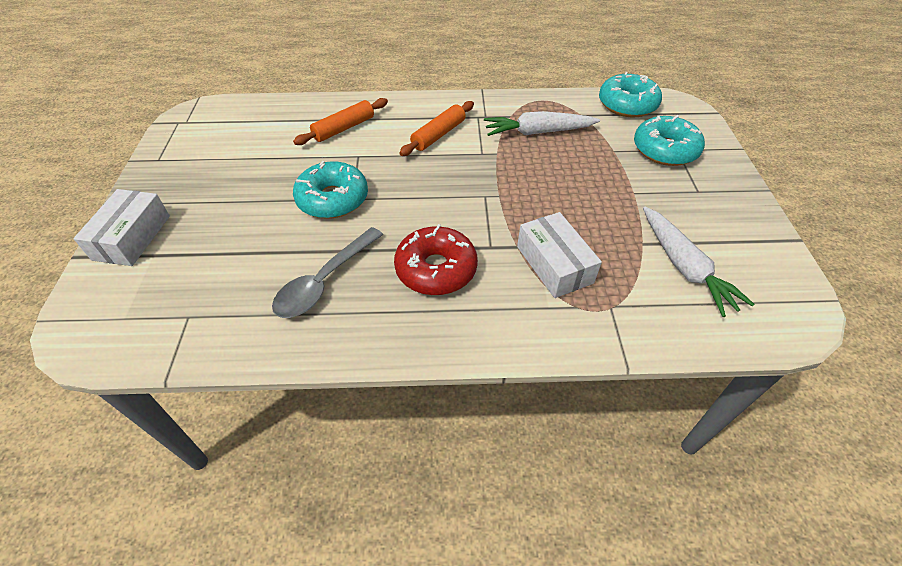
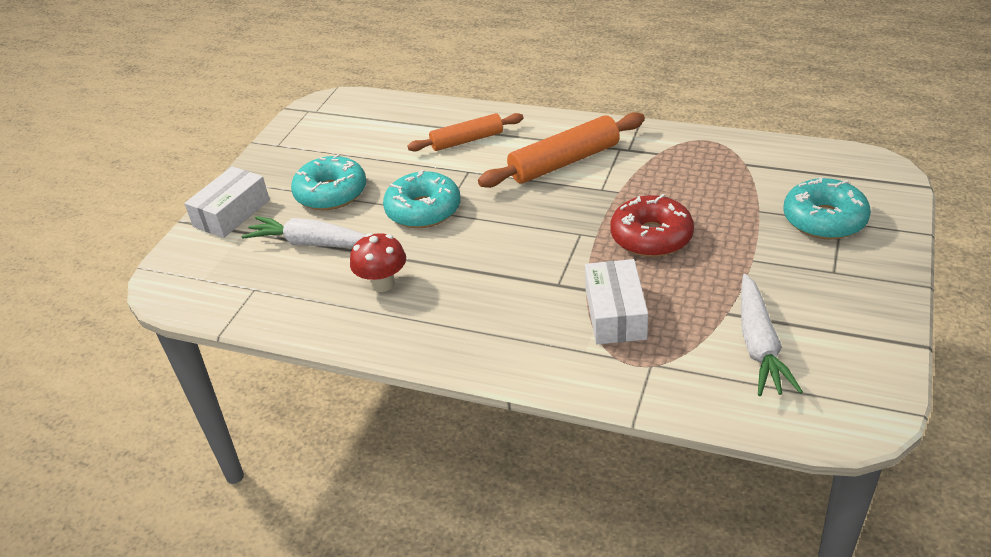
camera: 25 degrees right, 10 degrees down
(325, 281) = (382, 283): grey spoon -> red mushroom
(436, 269) = (492, 294): red donut -> red donut (651, 237)
(438, 135) = (564, 162): orange rolling pin -> orange rolling pin, size x1.52
(538, 132) = (680, 176): white carrot -> white carrot (312, 243)
(627, 105) = (812, 160): turquoise donut -> turquoise donut (331, 193)

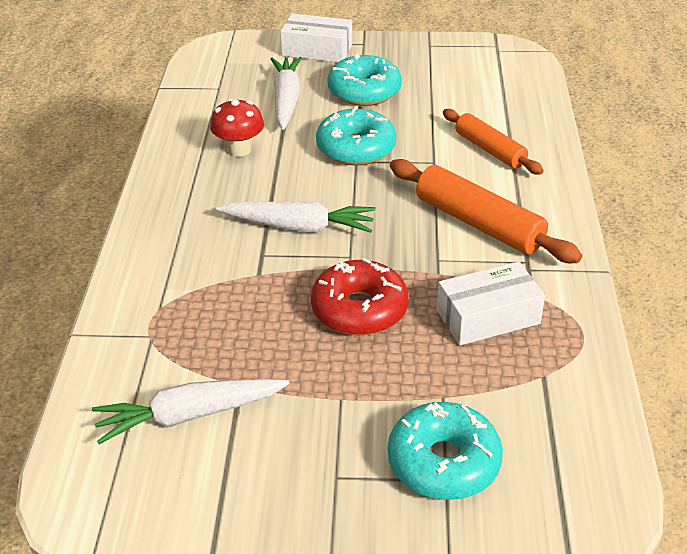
camera: 70 degrees right, 0 degrees up
(527, 257) = (299, 227): none -> white carrot
(615, 314) = (223, 300): white box -> white box (488, 317)

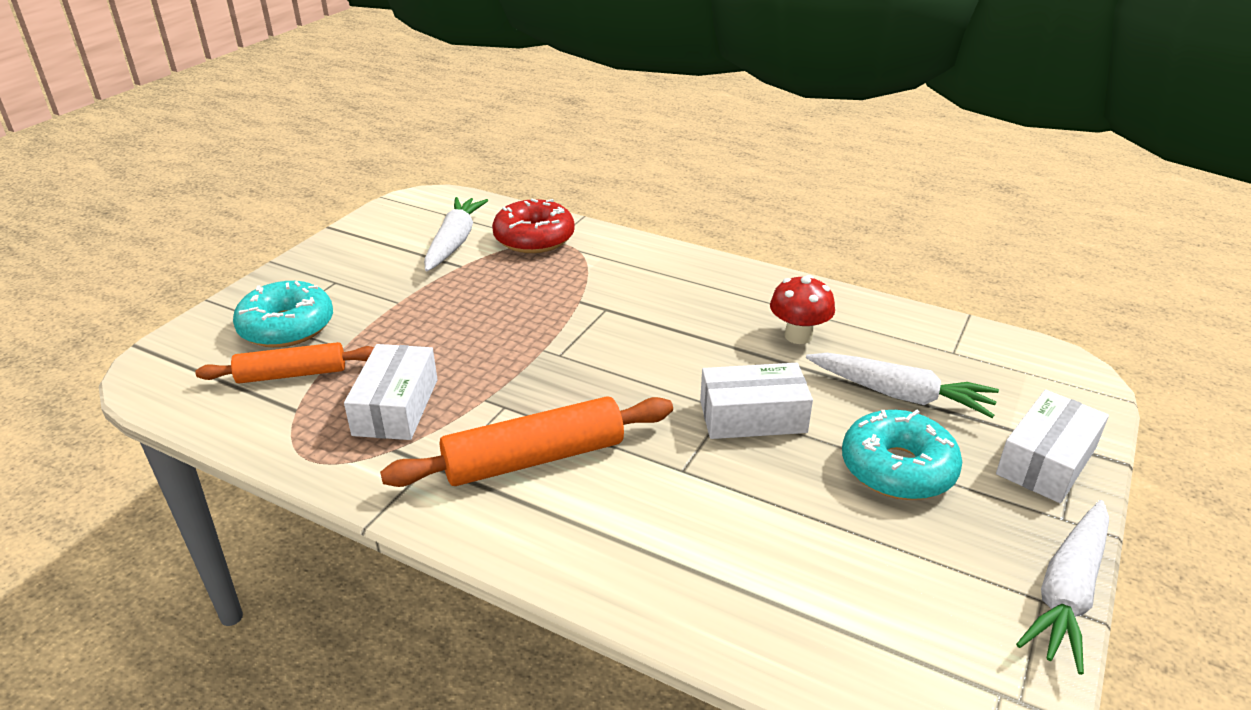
camera: 115 degrees right, 5 degrees down
(299, 227) = (630, 338): white carrot -> white carrot (1068, 592)
(356, 148) = (752, 417): turquoise donut -> white box
(359, 309) = (482, 338): red donut -> red donut (534, 238)
(490, 150) = (676, 534): orange rolling pin -> orange rolling pin (292, 374)

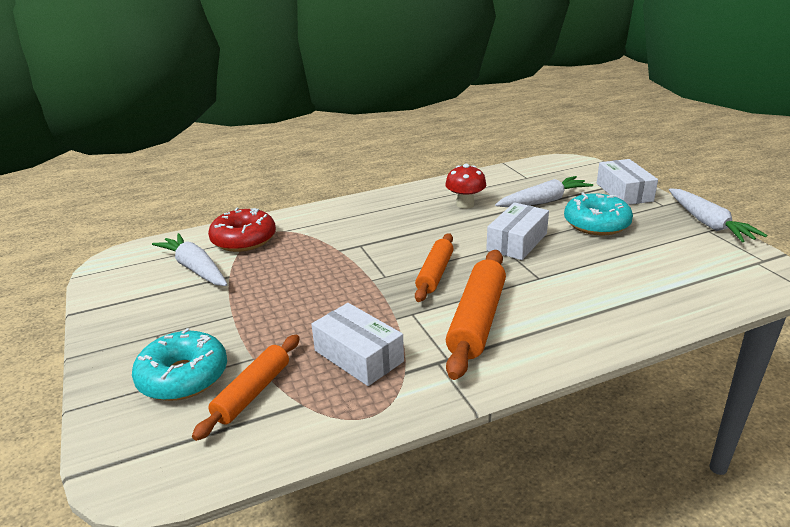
camera: 50 degrees left, 5 degrees down
(602, 386) = (435, 274): none -> orange rolling pin

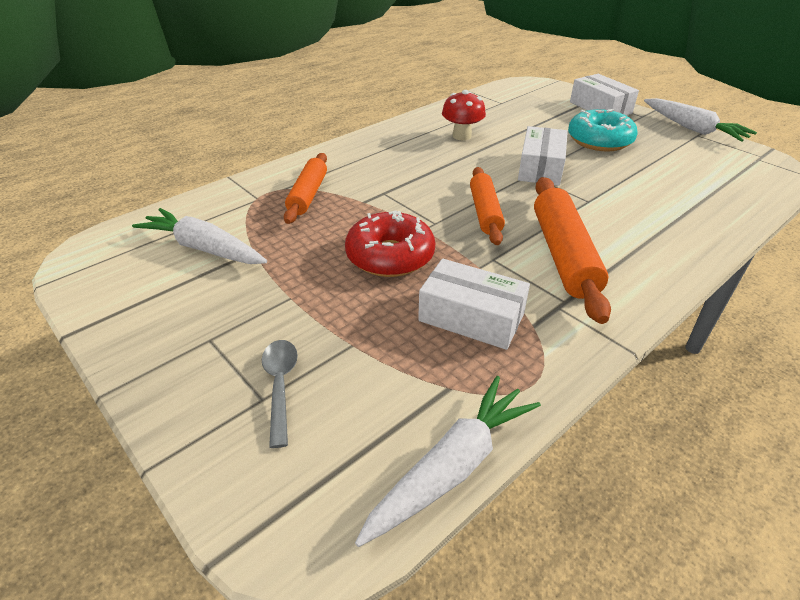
camera: 20 degrees left, 10 degrees up
(183, 377) = (280, 386): turquoise donut -> grey spoon
(244, 239) = (242, 205): red donut -> red donut (390, 256)
(252, 393) = (381, 387): orange rolling pin -> orange rolling pin (308, 195)
(543, 201) = (534, 124): white carrot -> white carrot (451, 467)

